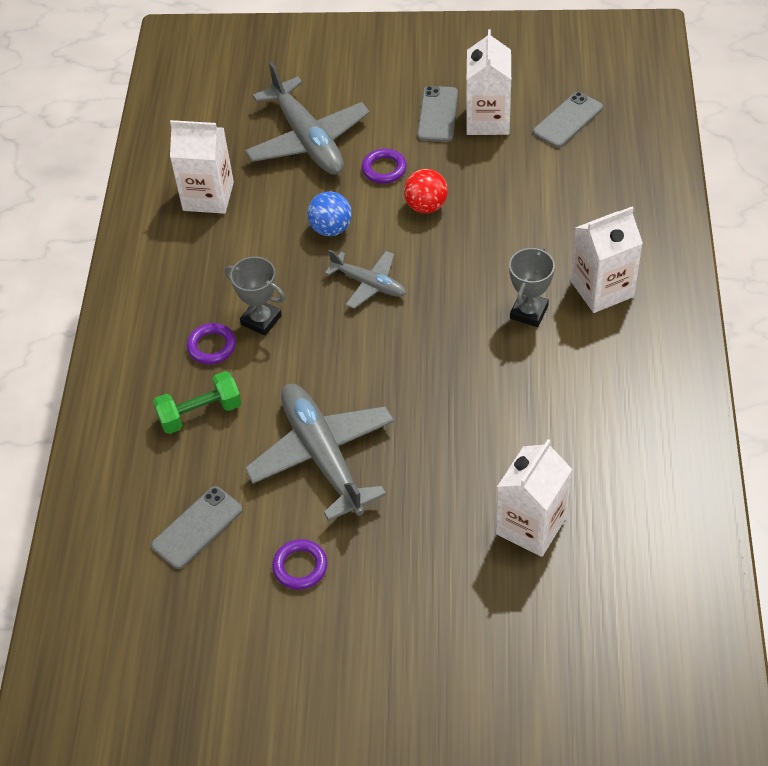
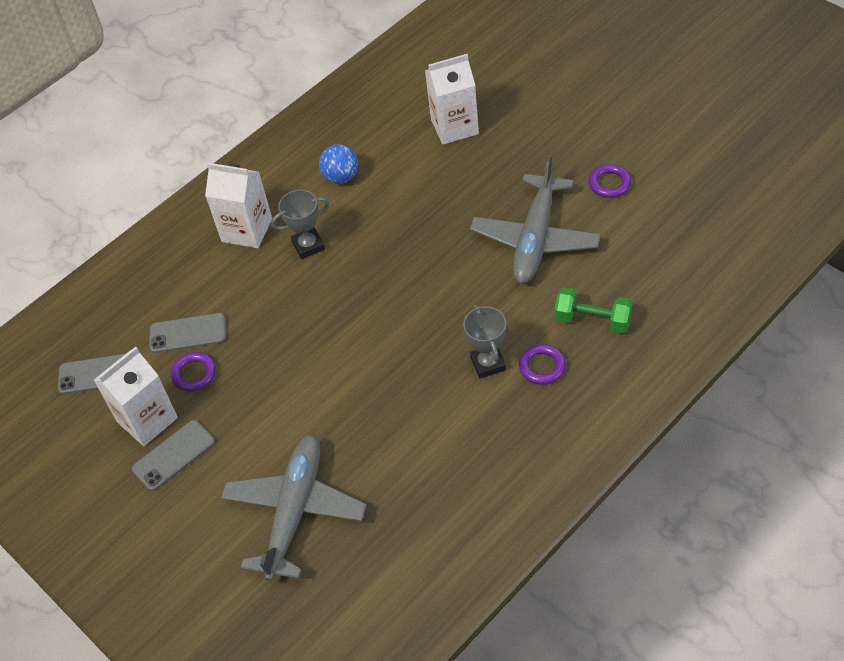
camera: 135 degrees left, 0 degrees up
(197, 527) = (656, 244): grey phone -> grey phone (188, 333)
(208, 196) = (427, 513): white carton -> none
(331, 229) = (364, 406): blue ball -> blue ball (341, 177)
(369, 284) = (385, 339): grey plane -> none
(384, 169) = (270, 432): purple ring -> purple ring (194, 374)
(426, 206) = (278, 374): red ball -> none

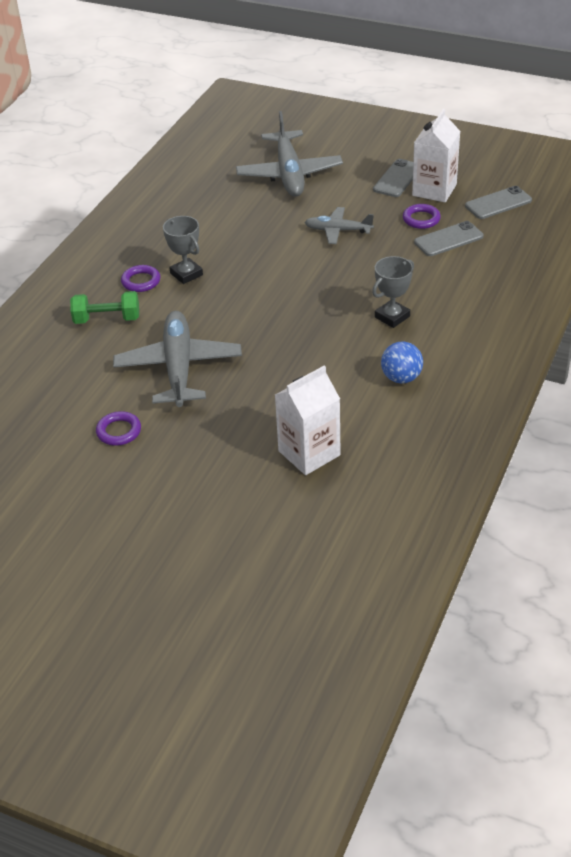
camera: 155 degrees right, 10 degrees down
(247, 230) = (460, 316): white carton -> none
(293, 383) = (338, 231): none -> grey plane

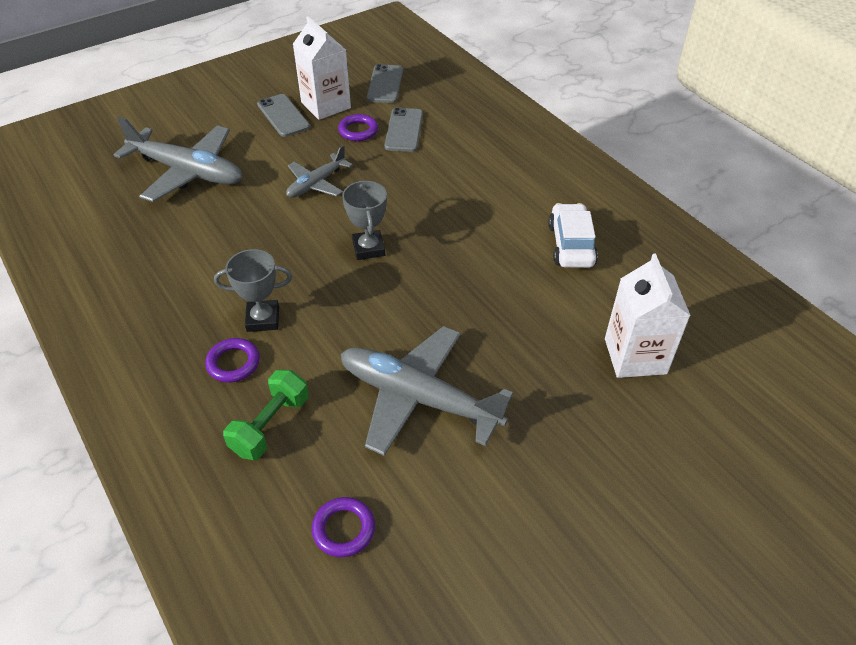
camera: 60 degrees left, 5 degrees up
(119, 431) = (487, 505): purple ring -> purple ring (344, 529)
(392, 317) = (479, 210): grey trophy -> grey trophy (368, 248)
(401, 378) = (571, 245): blue ball -> white car

